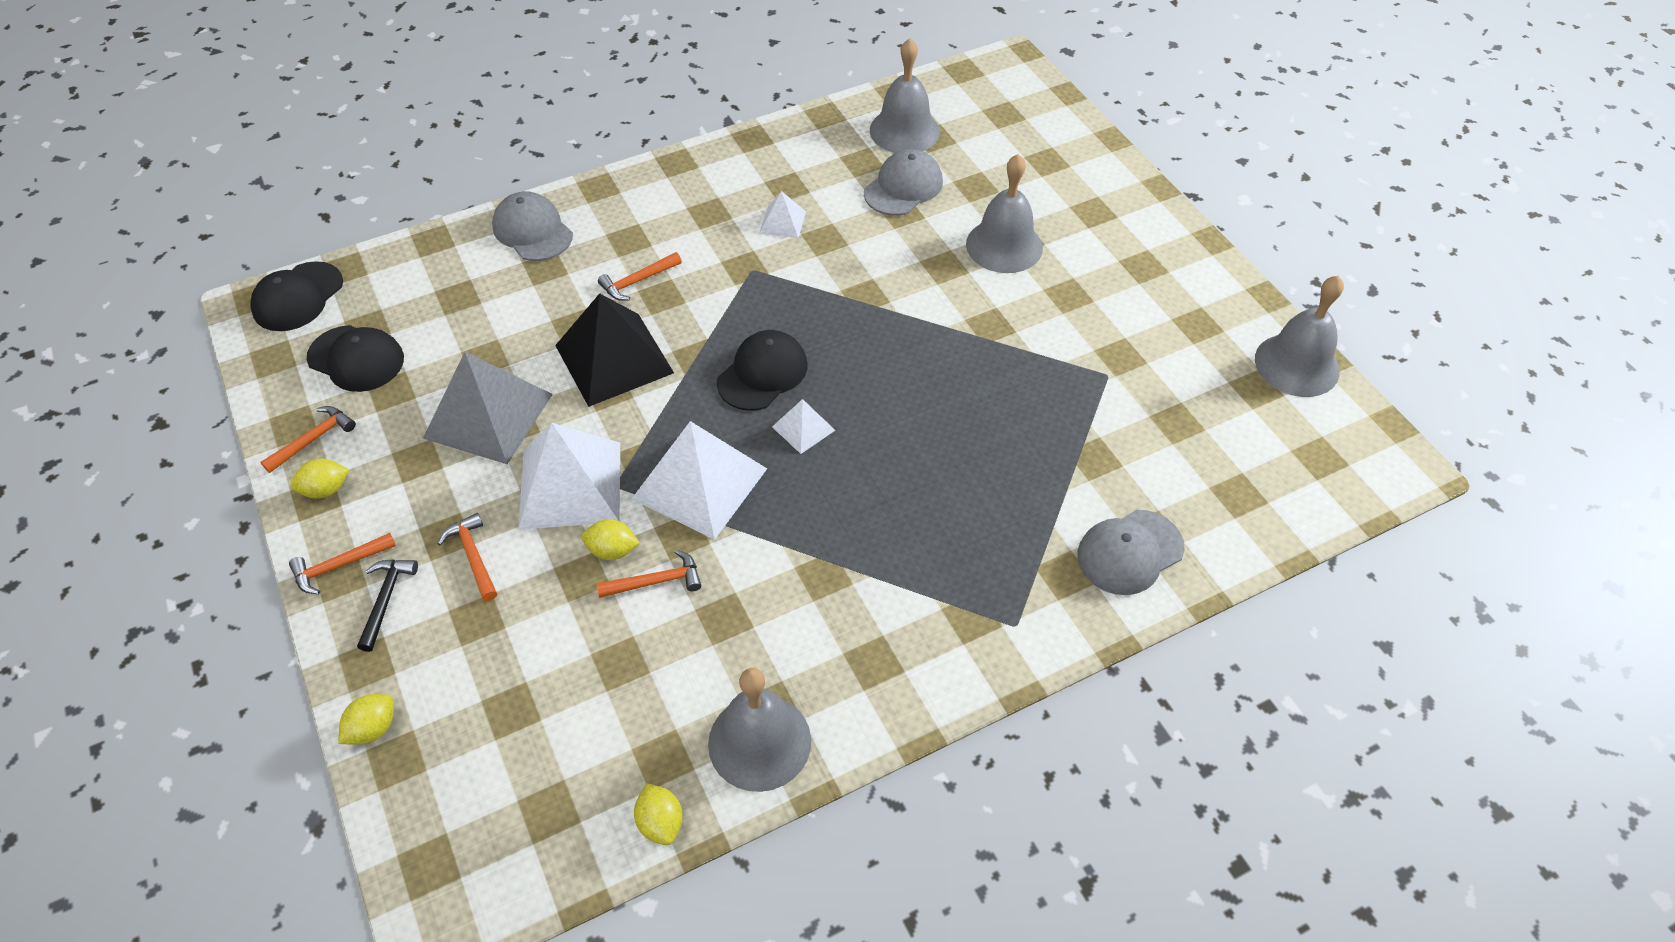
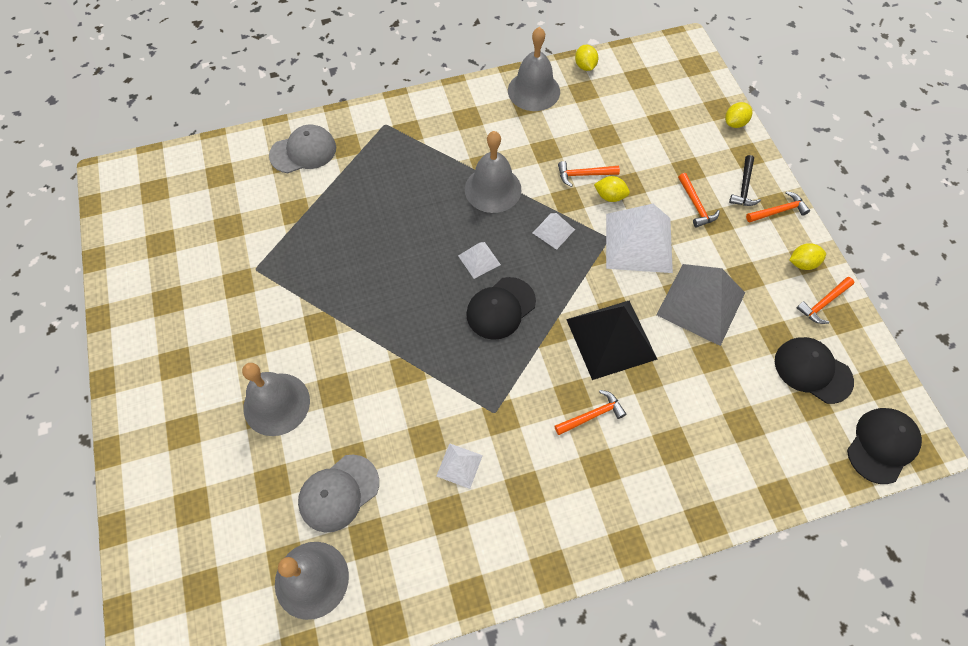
camera: 170 degrees left, 10 degrees up
(532, 231) = (688, 493): grey cap -> none
(700, 483) = (553, 231): white pyramid -> white pyramid, size x0.48
(1297, 365) = (120, 256): grey bell -> grey bell (493, 189)

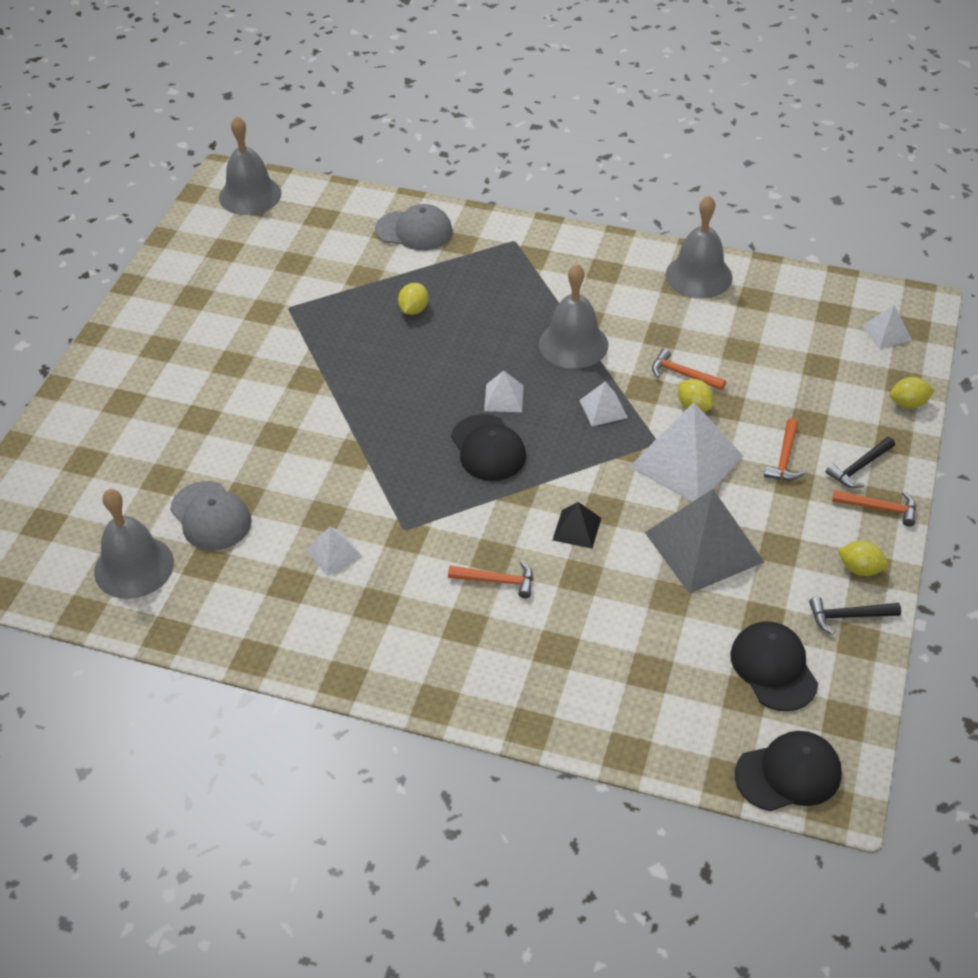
camera: 35 degrees right, 15 degrees down
(276, 404) = (217, 421): grey bell -> grey bell (250, 195)
(339, 493) = (211, 516): grey cap -> grey cap turned 120 degrees counterclockwise
(500, 308) = (488, 448): black cap -> black cap turned 105 degrees counterclockwise
(585, 66) = (779, 277): yellow lemon -> yellow lemon (413, 310)
(611, 339) = (577, 529): black pyramid -> black pyramid, size x0.48
(682, 76) = (886, 332): none -> white pyramid
(823, 303) = (848, 616): orange hammer -> black hammer

